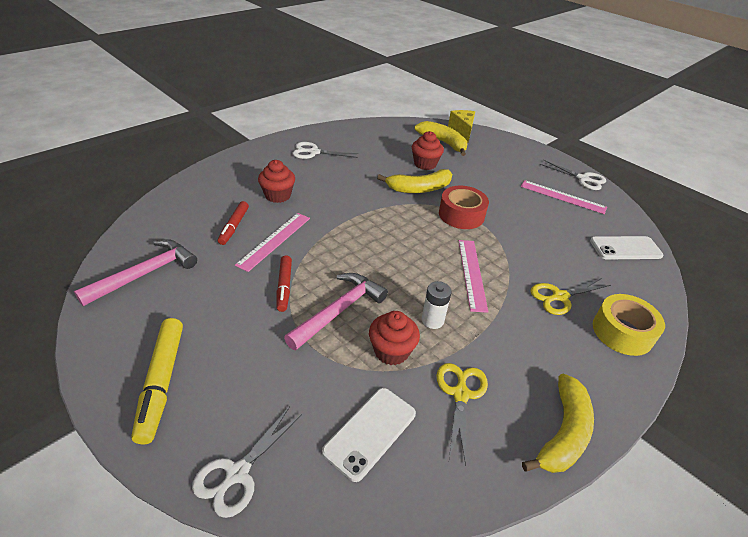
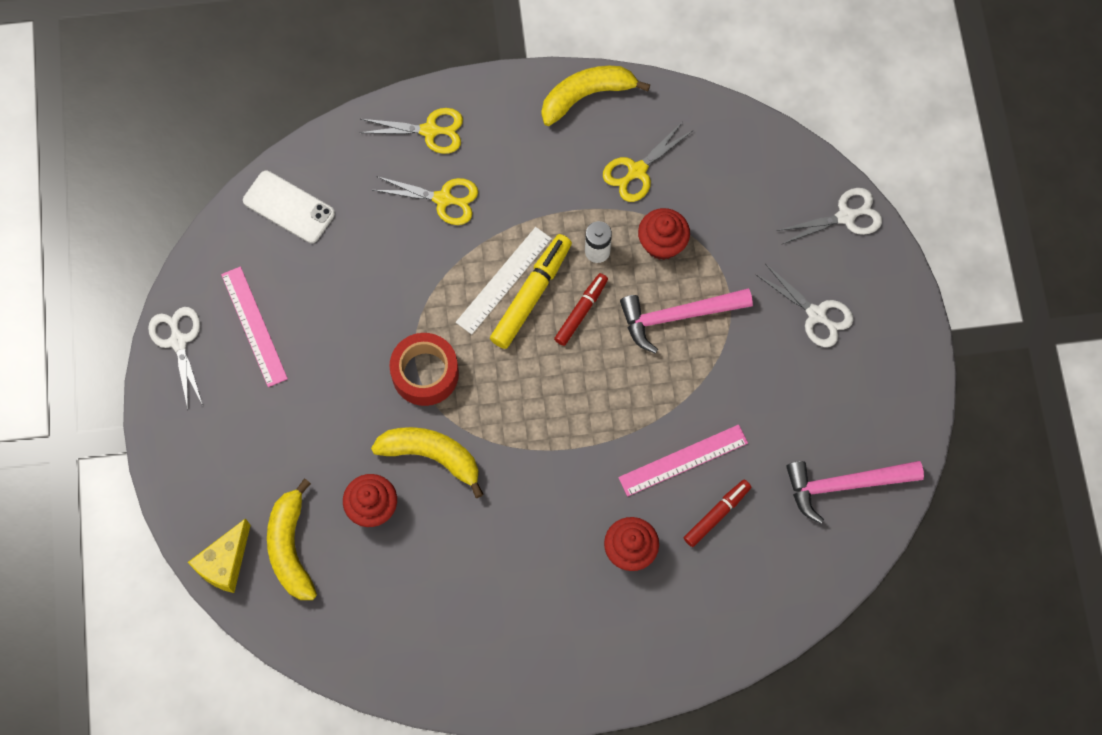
camera: 140 degrees left, 30 degrees up
(161, 383) = (873, 330): yellow marker -> yellow marker (531, 295)
(284, 287) = (712, 380): red marker -> red marker (581, 311)
(313, 152) = (514, 634): white scissors -> white scissors (816, 315)
(370, 432) = (733, 186): white phone -> none
(472, 274) = (503, 280): pink ruler -> white ruler
(622, 332) = (430, 131): yellow tape -> yellow scissors

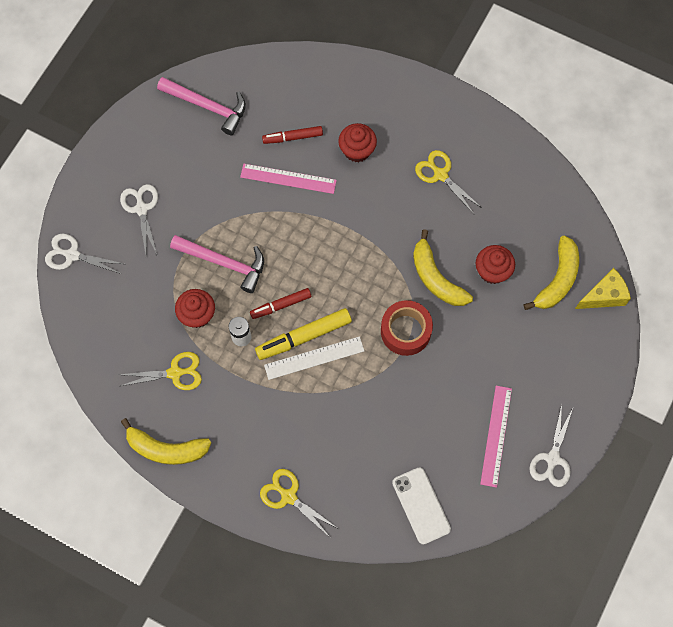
camera: 145 degrees left, 0 degrees up
(443, 199) = (314, 440): yellow scissors -> yellow scissors (440, 174)

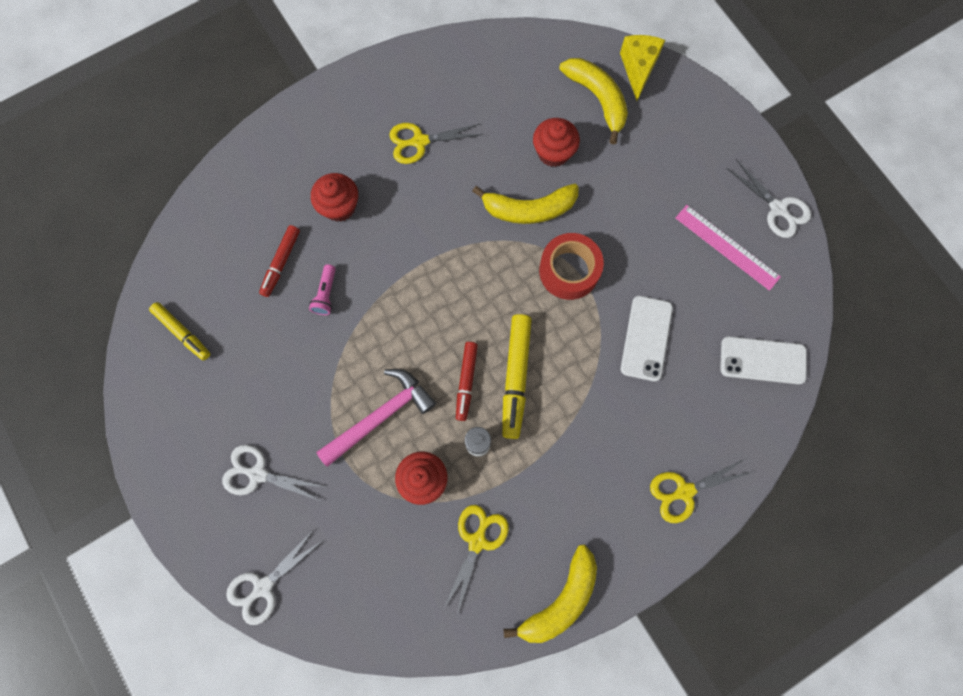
camera: 60 degrees left, 5 degrees up
(207, 106) = (182, 333): pink hammer -> yellow marker
(288, 179) = (326, 294): pink ruler -> pink flashlight
(314, 358) = (546, 379): white ruler -> none
(387, 412) = (646, 338): none -> white phone

